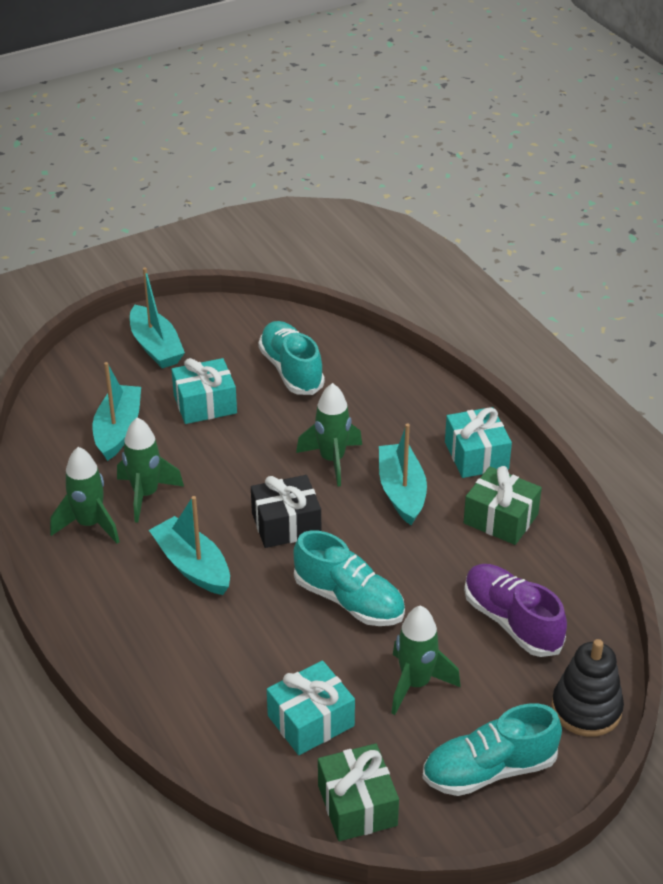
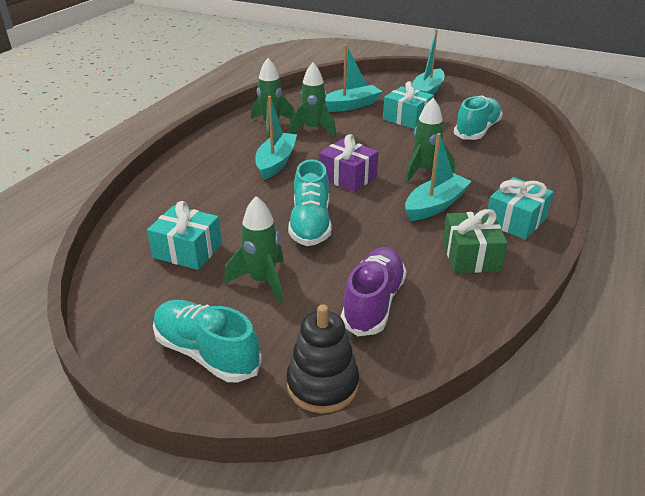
camera: 55 degrees right, 5 degrees down
(286, 524) = (348, 177): black gift -> purple gift
(357, 805) = (124, 300): green gift -> none

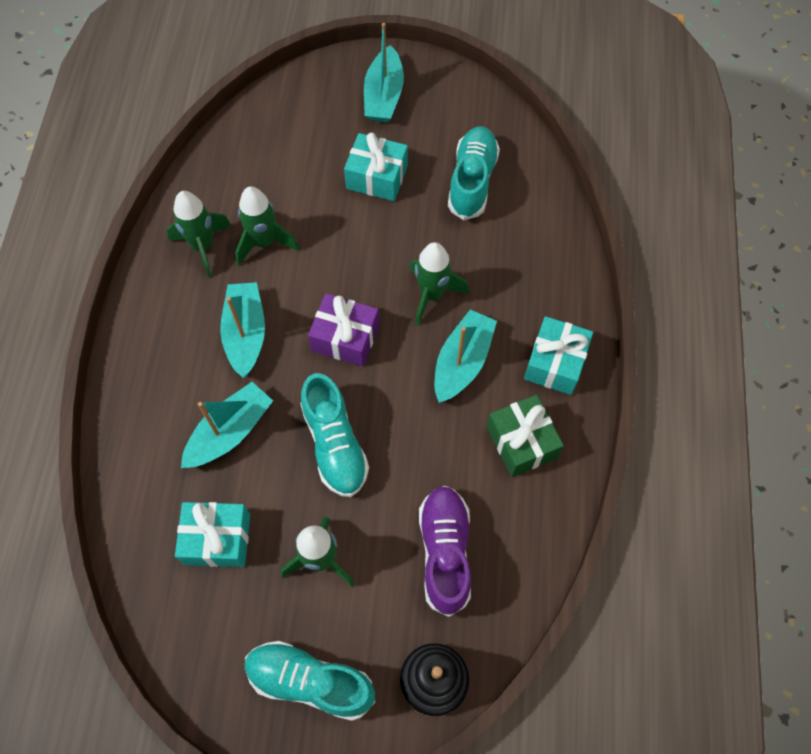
camera: 20 degrees left, 30 degrees up
(350, 105) = (292, 165): turquoise boat -> turquoise boat (230, 432)

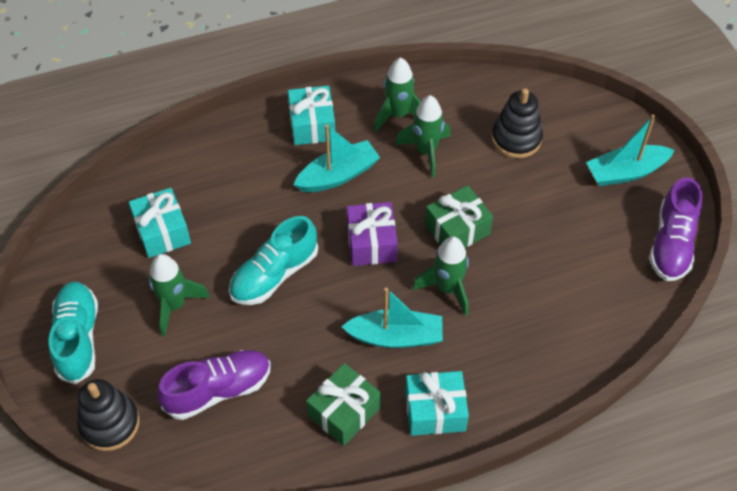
camera: 65 degrees right, 10 degrees down
(230, 432) = (250, 202): turquoise boat -> none
(295, 160) = (516, 139): none -> black stacking toy
(371, 257) = (457, 229): none -> green gift
(377, 177) = (538, 201): turquoise gift -> turquoise gift (312, 125)
(472, 181) = (582, 274): turquoise shoe -> none
(476, 101) = (671, 244): none -> purple shoe

